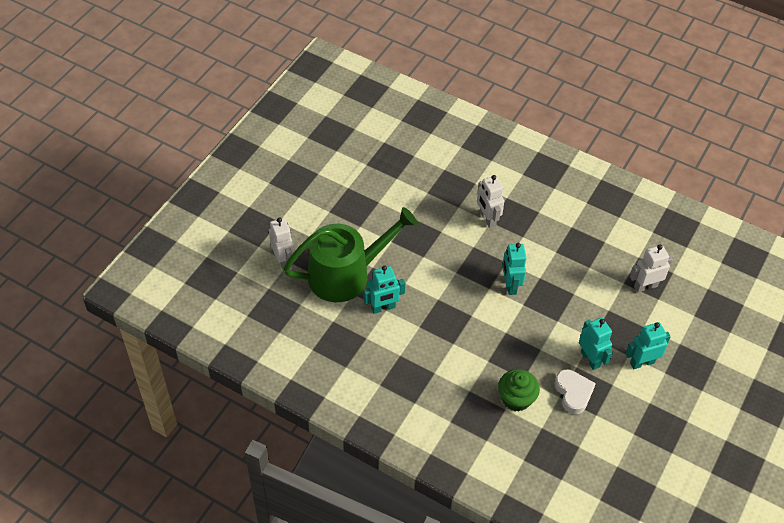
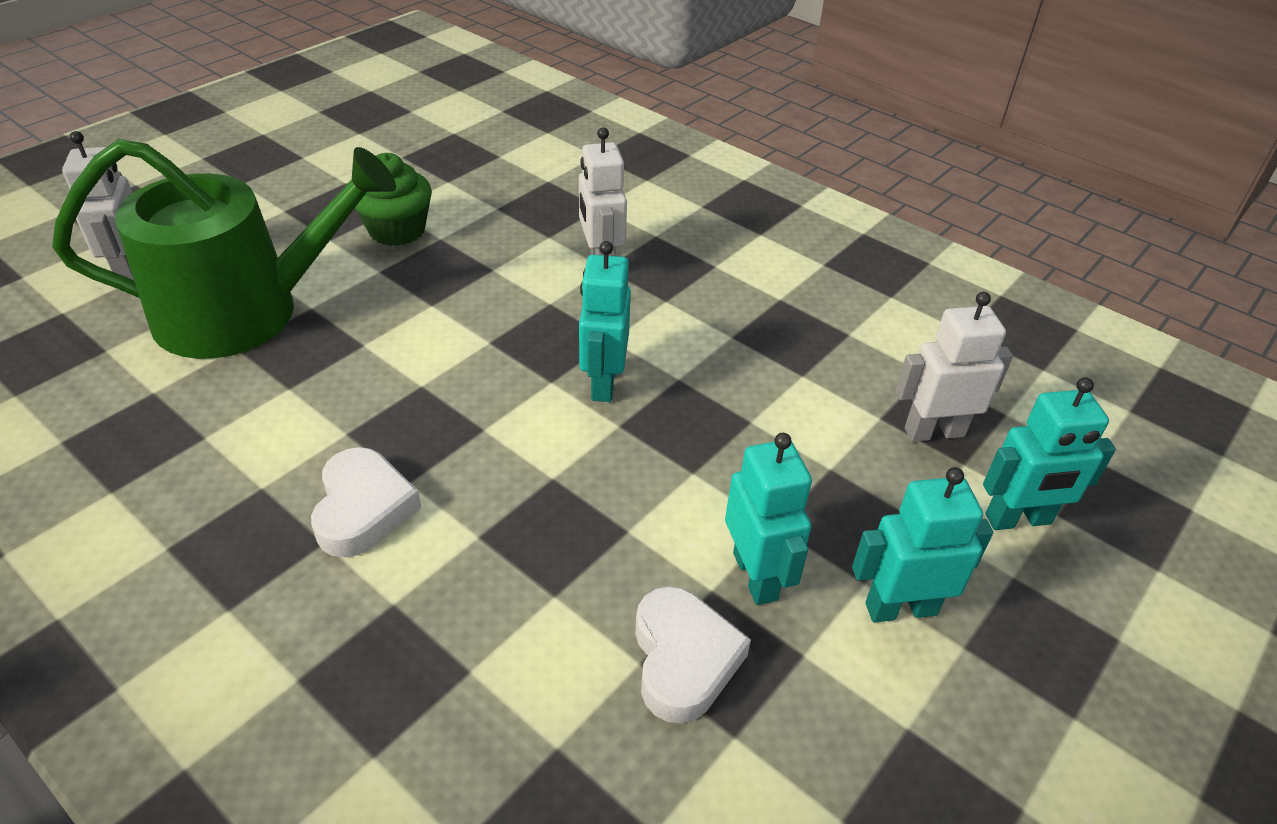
camera: 10 degrees right, 10 degrees down
(383, 308) = (285, 383): turquoise robot -> turquoise robot (1018, 520)
(442, 357) = (363, 508): none -> white heart
(516, 398) = (513, 647): green cupcake -> green cupcake (397, 230)

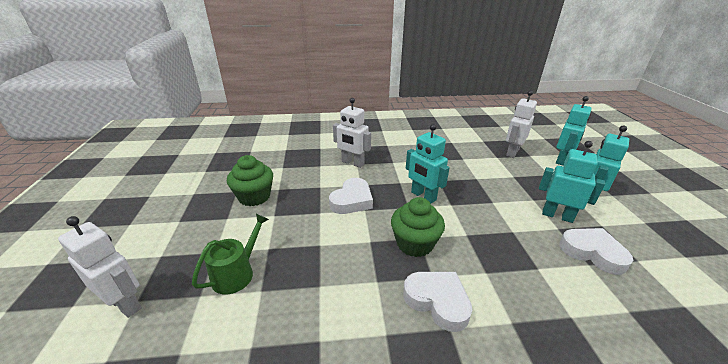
camera: 45 degrees left, 10 degrees down
(244, 311) = (236, 273): green watering can -> green watering can, size x0.45
(464, 431) = (414, 243): none -> green cupcake
(497, 317) = (352, 200): none -> white heart

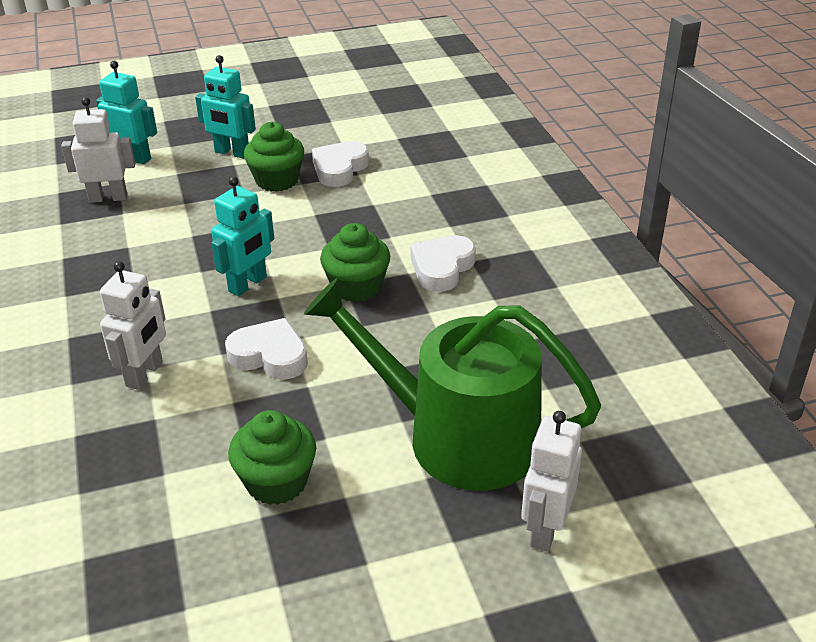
camera: 100 degrees left, 5 degrees up
(236, 273) = (458, 437): green watering can -> green watering can, size x2.24
(512, 153) = (108, 198): white robot -> white robot turned 150 degrees clockwise
(557, 216) = (277, 180): turquoise robot -> green cupcake

